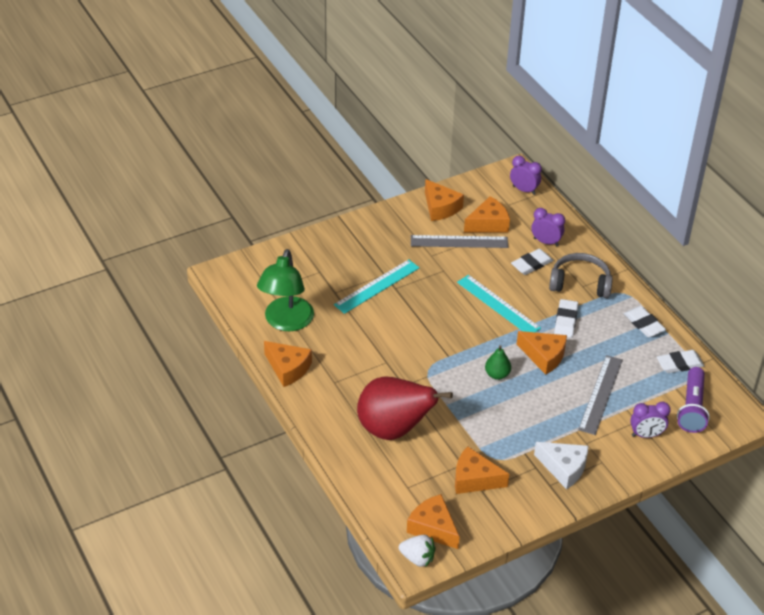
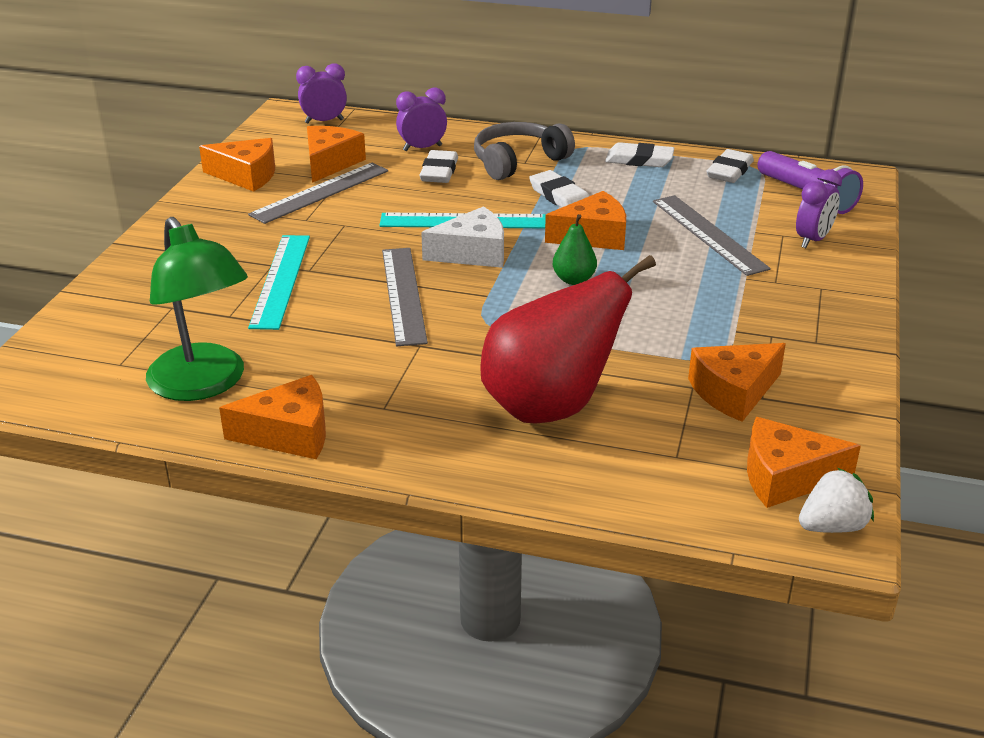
camera: 45 degrees left, 10 degrees down
(415, 330) = (404, 295): none -> grey ruler
(564, 468) = (799, 317): white cheese -> white cheese (473, 253)

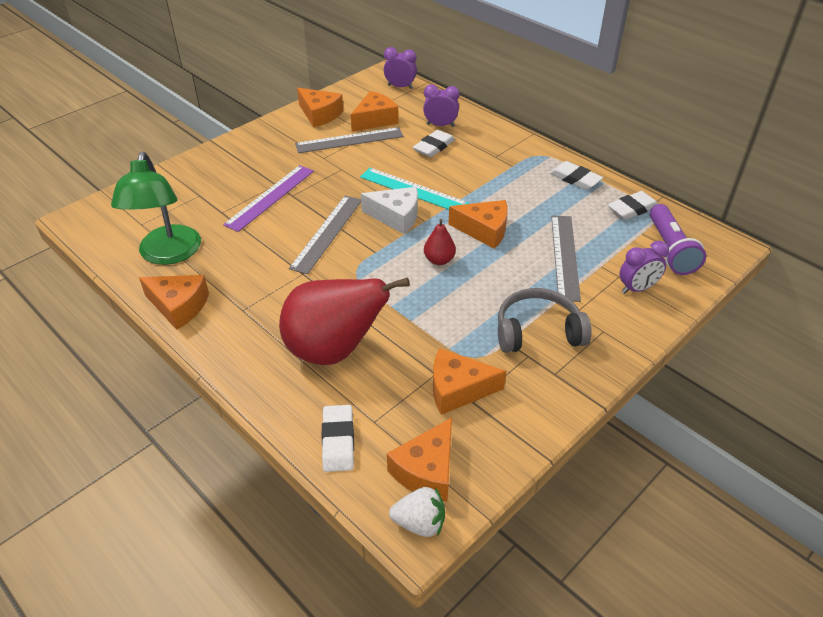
camera: 30 degrees right, 10 degrees up
(281, 280) = (270, 197): turquoise ruler -> purple ruler
(518, 162) = (491, 154): grey headphones -> grey headphones (538, 332)
(560, 196) = (492, 191): white eraser -> white eraser (338, 441)
(573, 280) = (439, 260): green pear -> red pear
(785, 477) = (427, 470): orange cheese -> orange cheese turned 90 degrees counterclockwise

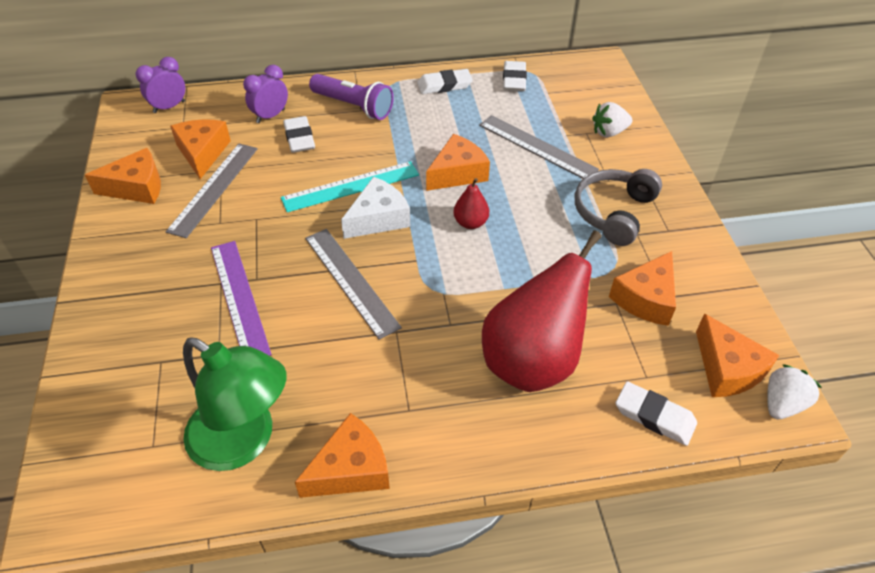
camera: 55 degrees left, 5 degrees up
(637, 289) = (609, 132): purple clock -> white strawberry
(670, 249) = (580, 90): purple flashlight -> purple flashlight (353, 106)

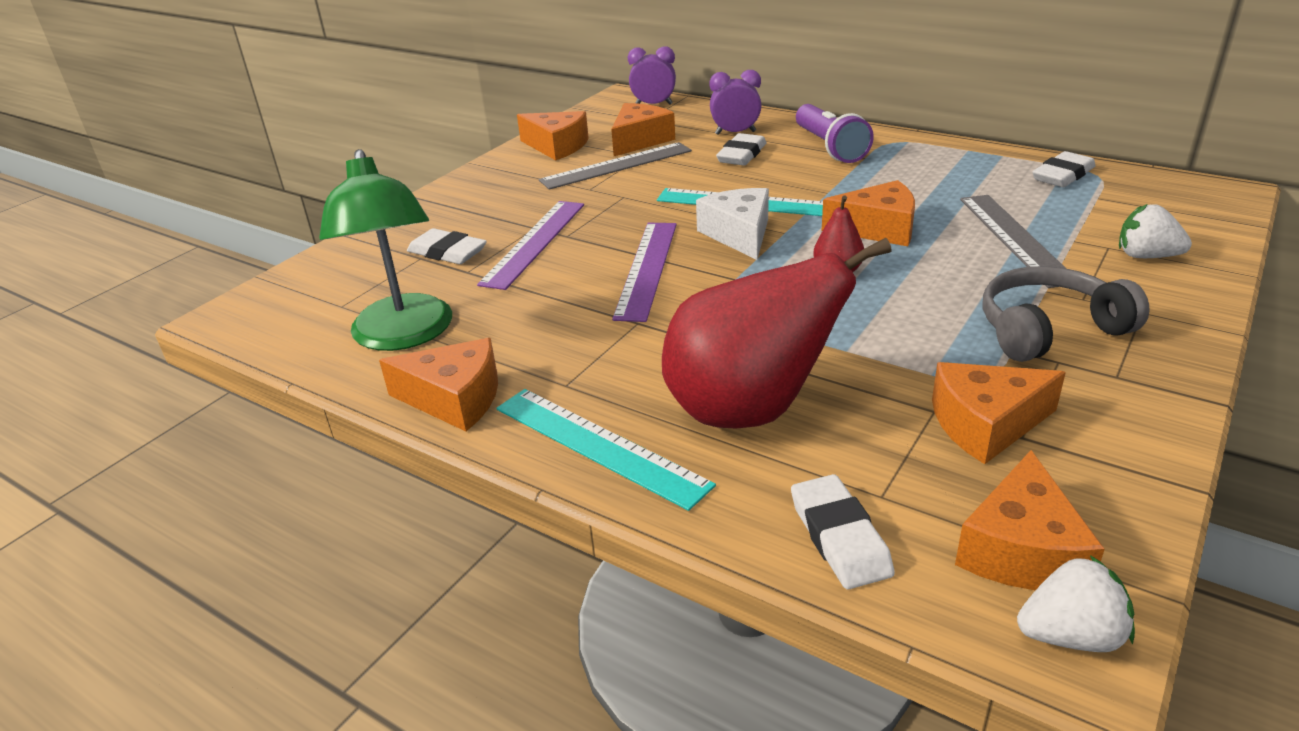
camera: 45 degrees right, 15 degrees down
(351, 281) = (647, 269): grey ruler -> purple ruler
(378, 218) = (739, 234): white cheese -> white cheese turned 105 degrees counterclockwise
(444, 85) = (960, 157): white eraser -> white eraser (447, 252)
(480, 442) = (599, 446): none -> turquoise ruler

